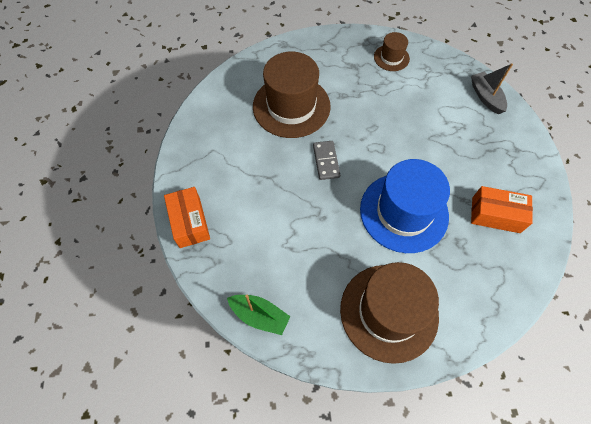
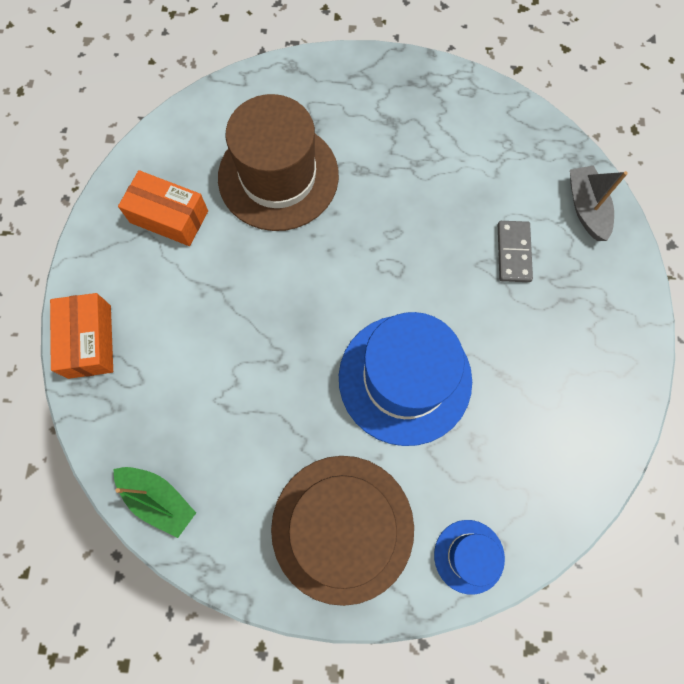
camera: 10 degrees right, 10 degrees up
(326, 161) = (309, 277): grey domino -> grey domino (513, 252)
(391, 58) = (454, 115): brown hat -> none
(477, 315) = (469, 556): none -> blue hat
(495, 215) = (542, 407): orange box -> orange box (169, 216)

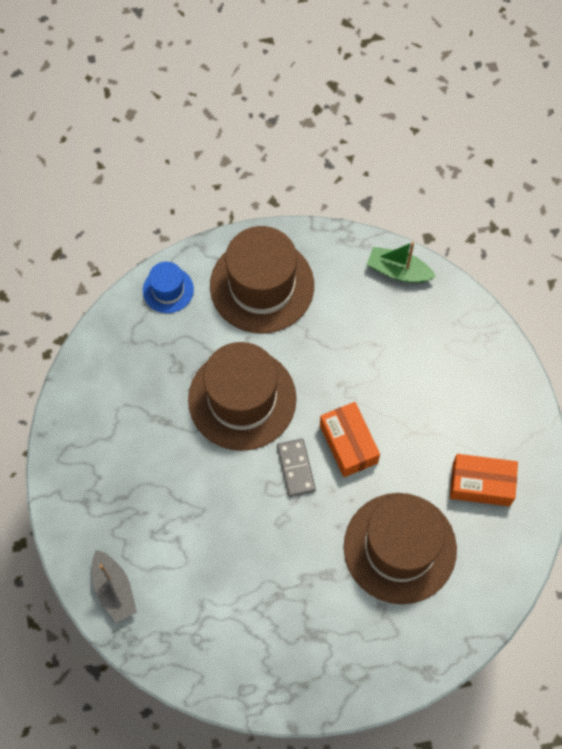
camera: 165 degrees right, 5 degrees down
(89, 341) = (499, 365): orange box -> orange box (348, 444)
(405, 379) = (242, 399): blue hat -> brown hat
(513, 252) = (173, 529): grey domino -> grey domino (296, 468)

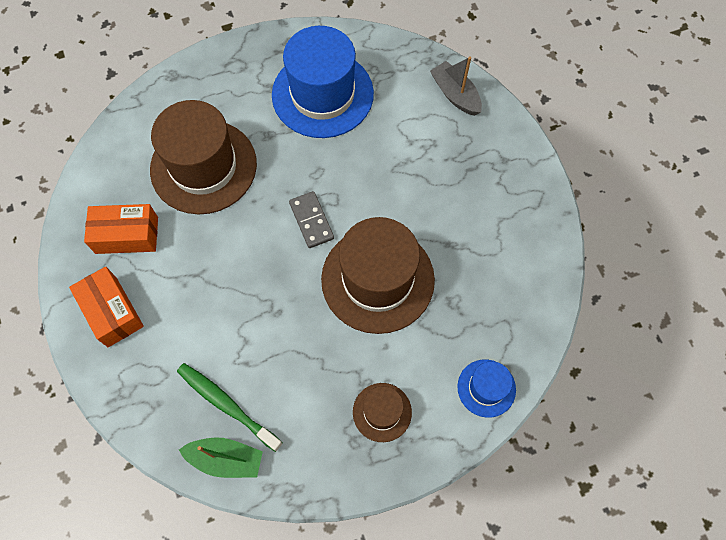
camera: 170 degrees right, 0 degrees up
(260, 616) = (322, 94): none -> blue hat
(262, 285) = (382, 412): brown hat -> brown hat, size x0.49
(348, 444) = (262, 252): orange box -> orange box (112, 311)
(394, 312) = (227, 405): none -> green toothbrush

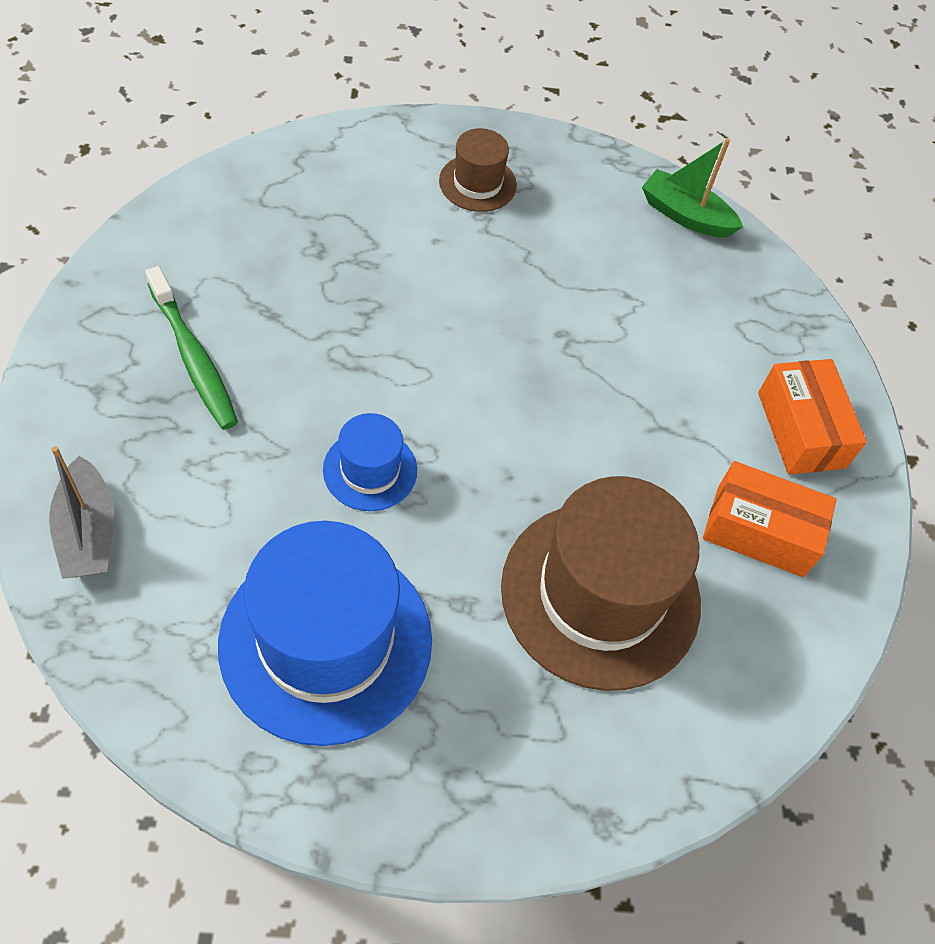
camera: 165 degrees left, 10 degrees down
(227, 405) = (667, 263): green toothbrush -> green toothbrush (194, 357)
(311, 221) = (457, 430): grey domino -> none
(377, 279) = (401, 314): brown hat -> none
(486, 388) = (338, 155): blue hat -> blue hat (370, 470)

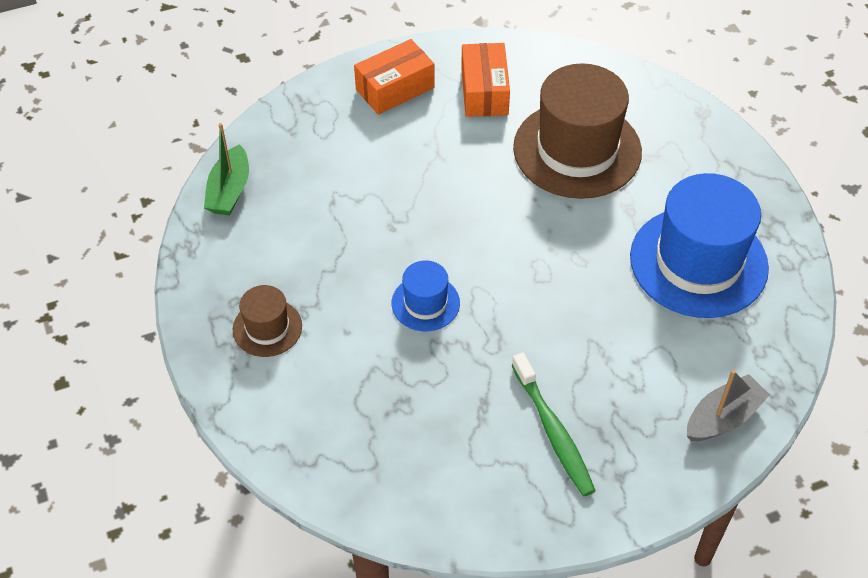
camera: 105 degrees left, 5 degrees down
(194, 357) = (553, 431): green toothbrush -> green toothbrush turned 120 degrees clockwise
(370, 470) = (572, 288): blue hat -> blue hat (425, 303)

